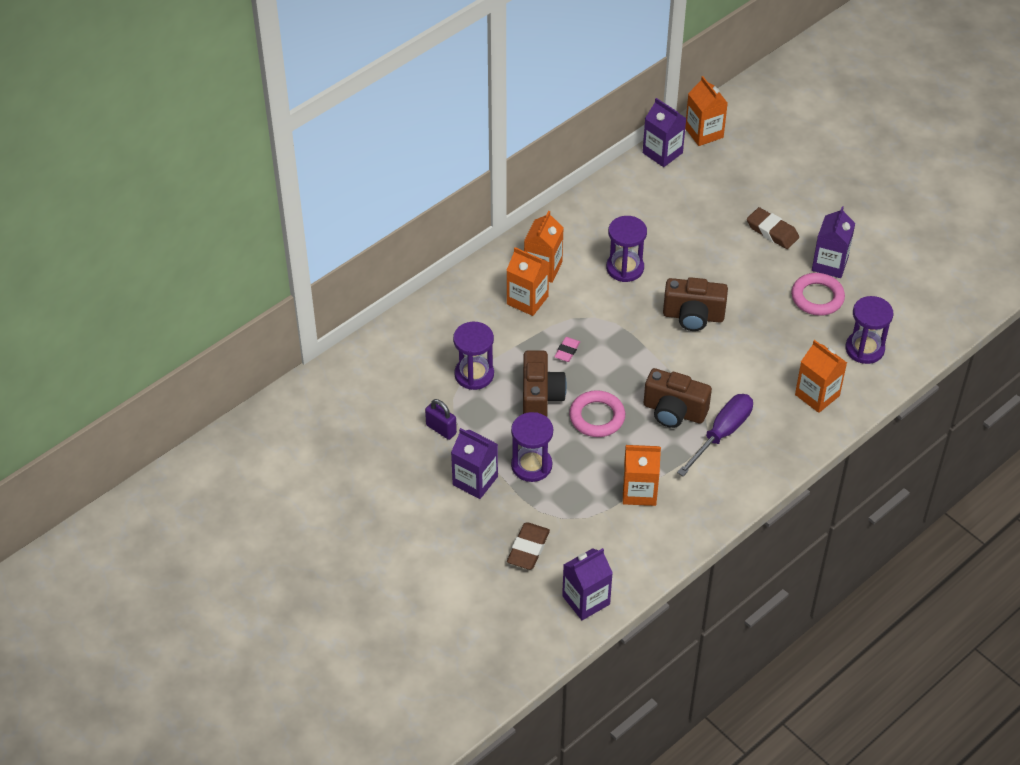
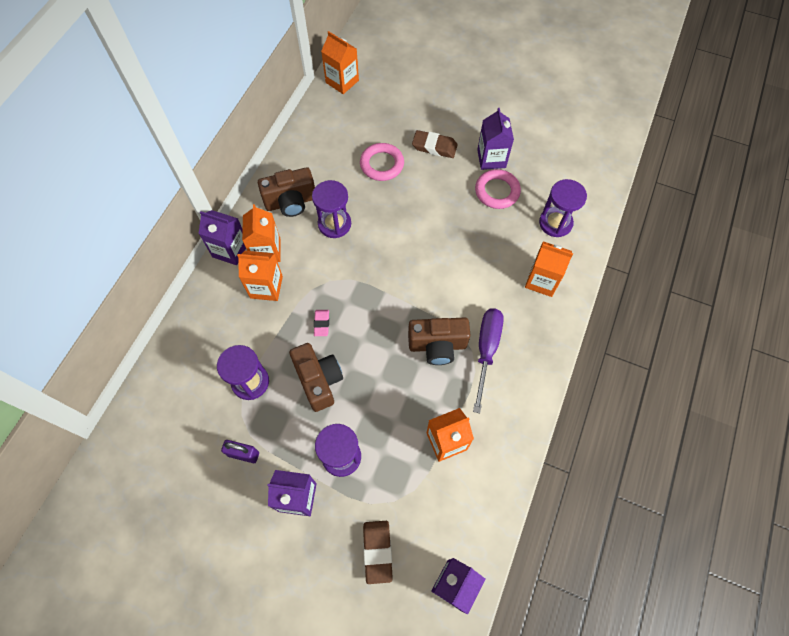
camera: 25 degrees left, 15 degrees up
(597, 417) = (376, 379): pink ring -> pink ring (382, 164)
(662, 153) = (318, 110): purple carton -> purple carton (230, 250)
(693, 316) = (410, 247): brown camera -> brown camera (291, 202)

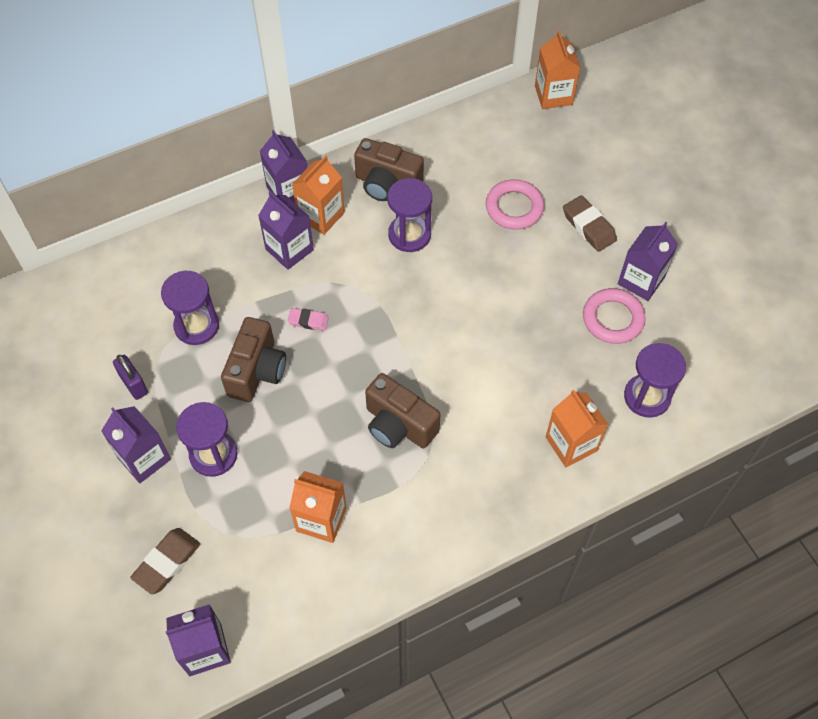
camera: 40 degrees right, 5 degrees down
(266, 287) = (289, 249): orange carton -> purple carton
(321, 324) = (308, 321): pink eraser -> pink eraser turned 60 degrees clockwise
(486, 350) = (443, 467): purple screwdriver -> none

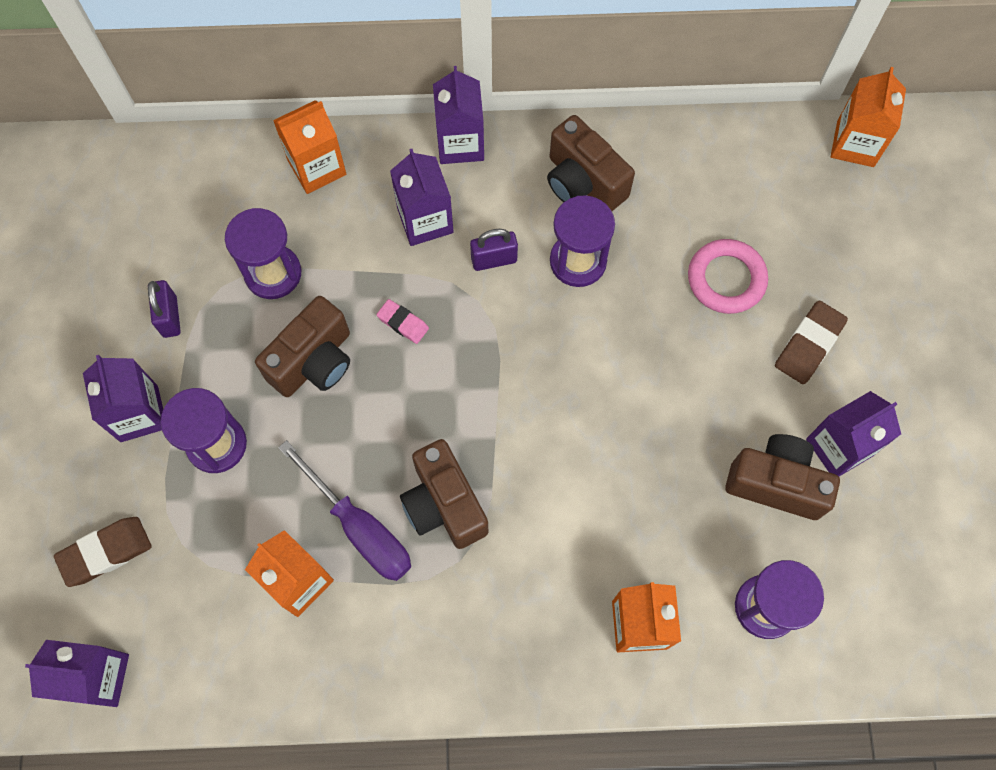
camera: 25 degrees right, 10 degrees up
(321, 215) = (483, 191): orange carton -> orange carton (317, 167)
(347, 465) = (360, 528): none -> purple screwdriver
(351, 256) = (494, 260): none -> purple padlock
(588, 226) = (809, 345): brown eraser -> brown eraser turned 45 degrees clockwise
(613, 319) = (776, 483): pink ring -> brown camera

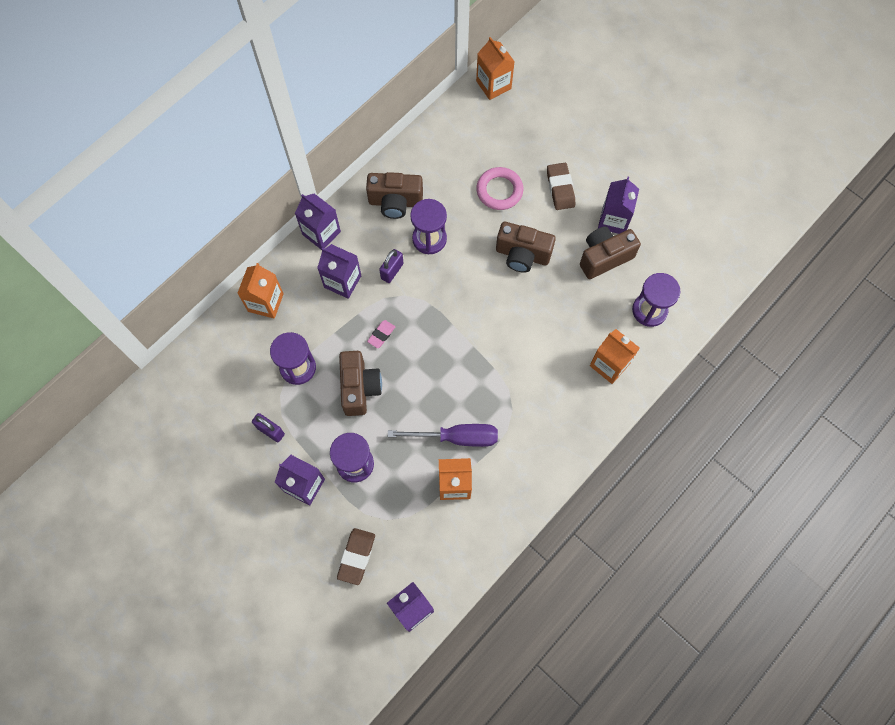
camera: 45 degrees left, 0 degrees up
(403, 323) = (381, 335): pink eraser -> pink eraser turned 45 degrees counterclockwise
(444, 504) = (481, 393): brown camera -> brown camera (522, 255)

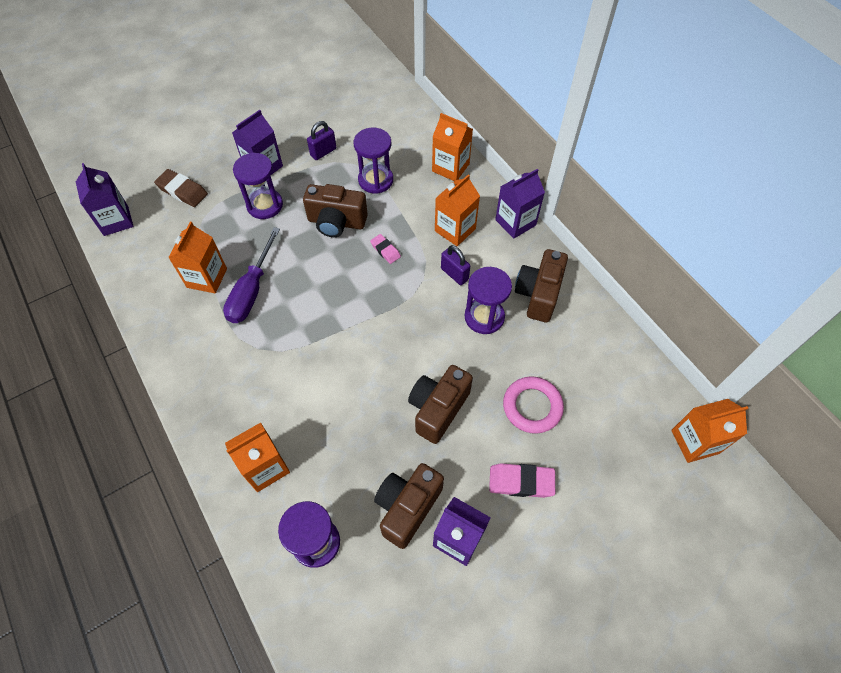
camera: 105 degrees right, 10 degrees down
(342, 281) = (455, 230): purple carton -> orange carton
(560, 188) = (521, 482): brown eraser -> pink eraser
(604, 257) = (407, 507): brown camera -> brown camera turned 135 degrees counterclockwise

